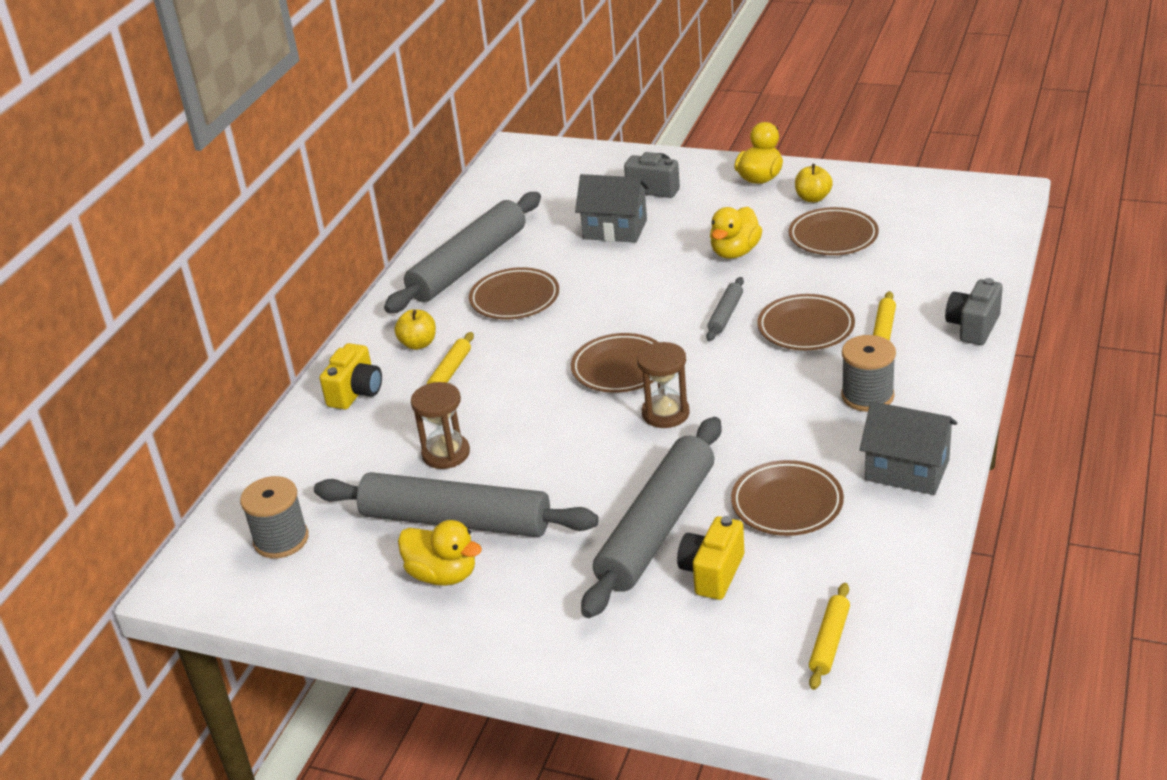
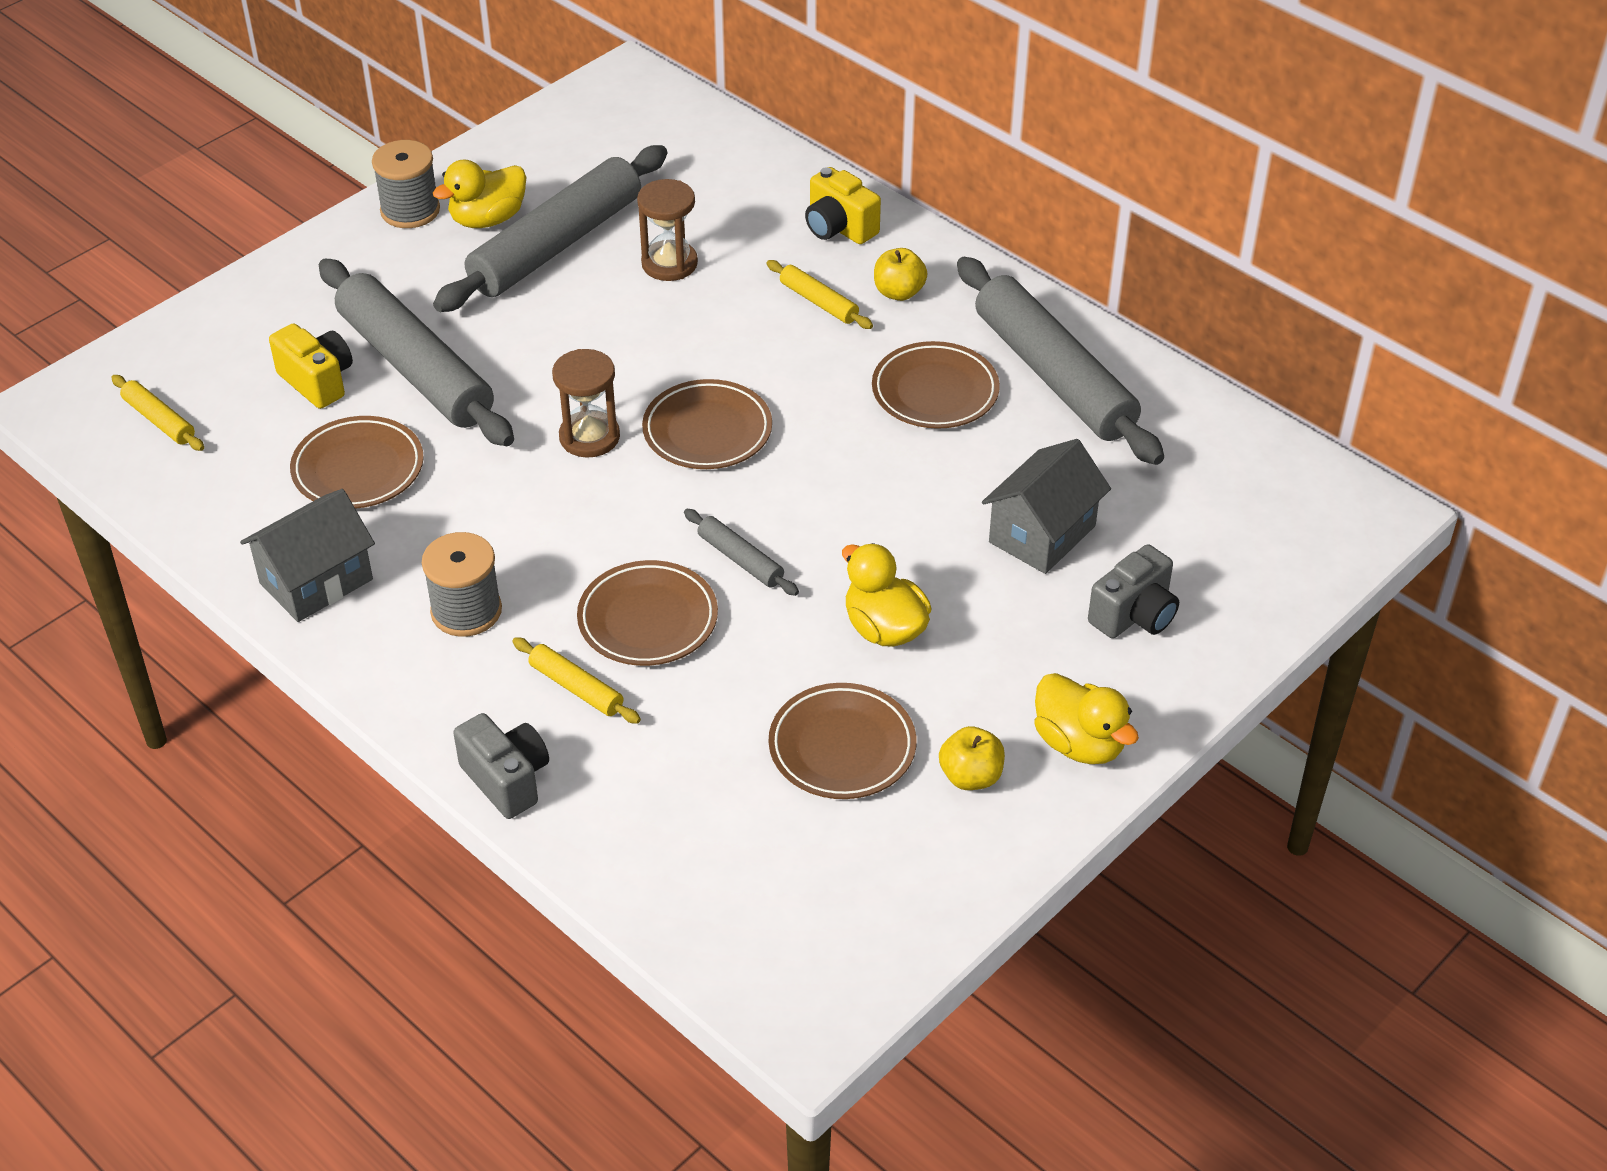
camera: 110 degrees right, 10 degrees up
(281, 540) = (633, 138): grey spool -> grey spool (410, 210)

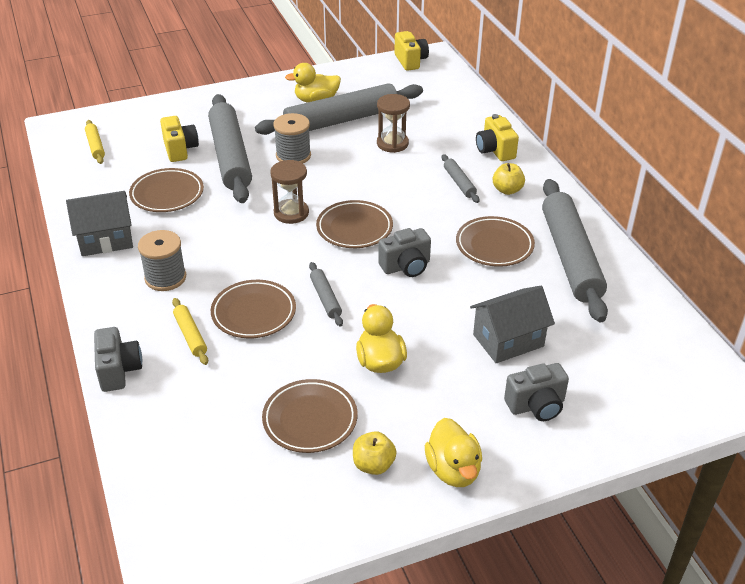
camera: 25 degrees right, 5 degrees down
(410, 210) = (282, 87): grey spool -> grey spool (293, 156)
(597, 96) = (410, 61): none -> yellow camera
(818, 302) = (459, 183): yellow rolling pin -> grey rolling pin
(827, 468) = (406, 266): none -> grey camera

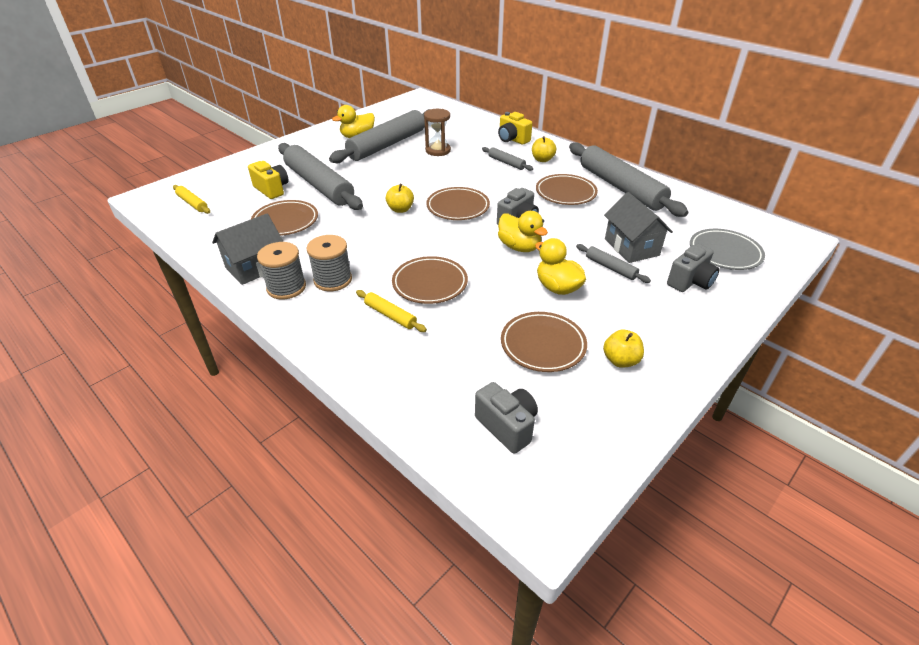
camera: 25 degrees left, 0 degrees up
(119, 370) = (348, 362): grey camera -> grey camera (507, 426)
(291, 213) = (400, 209): brown hourglass -> yellow apple
(293, 156) = (369, 173): grey spool -> grey spool (286, 287)
(325, 298) = (477, 258): grey rolling pin -> grey rolling pin (610, 268)
(410, 61) = (406, 102): yellow camera -> none
(453, 470) = (679, 343): yellow duck -> yellow duck (519, 247)
(508, 340) = (631, 247): grey house -> grey house turned 60 degrees counterclockwise
(616, 384) = (724, 253): none -> grey plate

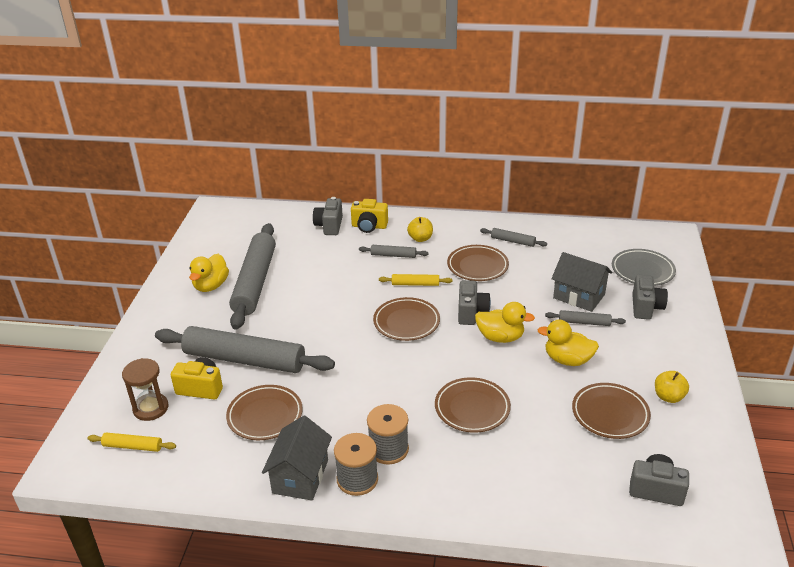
camera: 35 degrees left, 5 degrees down
(390, 315) = (476, 454): yellow rolling pin -> yellow rolling pin (415, 284)
(400, 209) = (359, 349): yellow apple -> none
(438, 150) = (314, 268): brown hourglass -> brown hourglass (151, 408)
(483, 130) = (329, 226): none -> grey camera
(620, 187) = (512, 241): grey rolling pin -> grey rolling pin, size x0.43

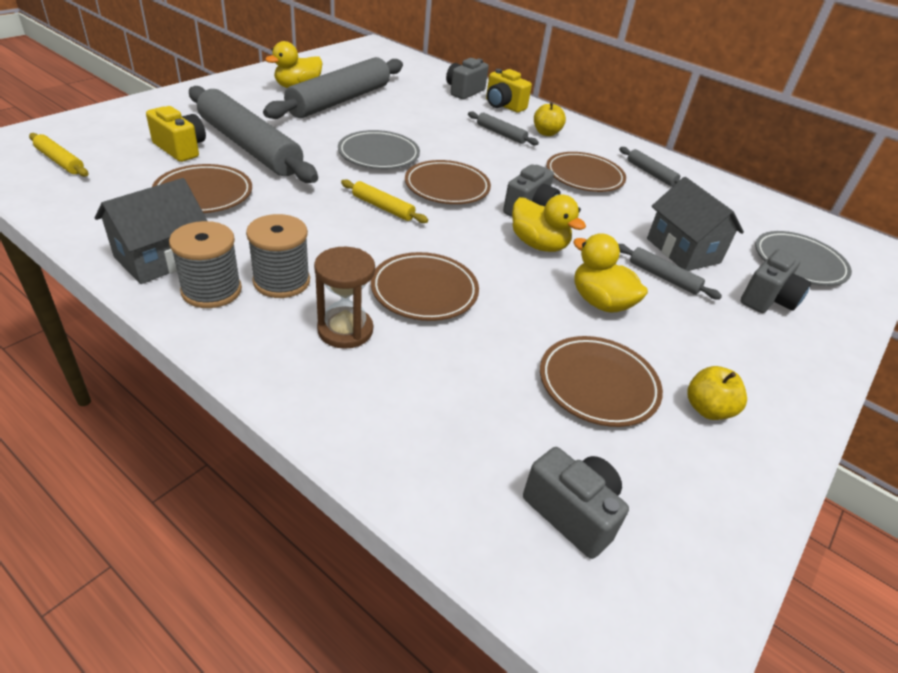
camera: 25 degrees right, 5 degrees up
(151, 408) = (118, 143): brown hourglass -> brown hourglass (345, 330)
(336, 319) = (378, 155): none -> grey plate
(415, 284) = (496, 163): yellow rolling pin -> yellow rolling pin (383, 207)

